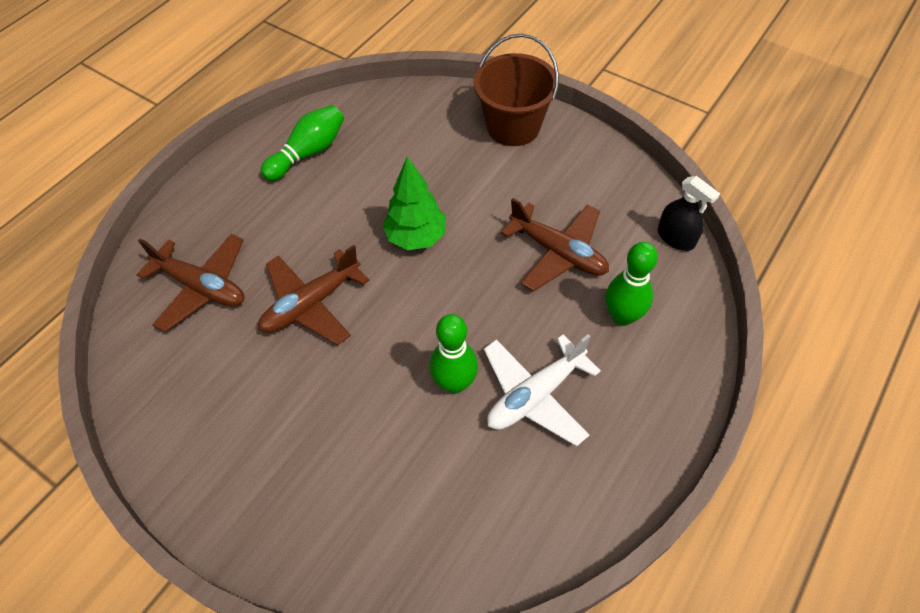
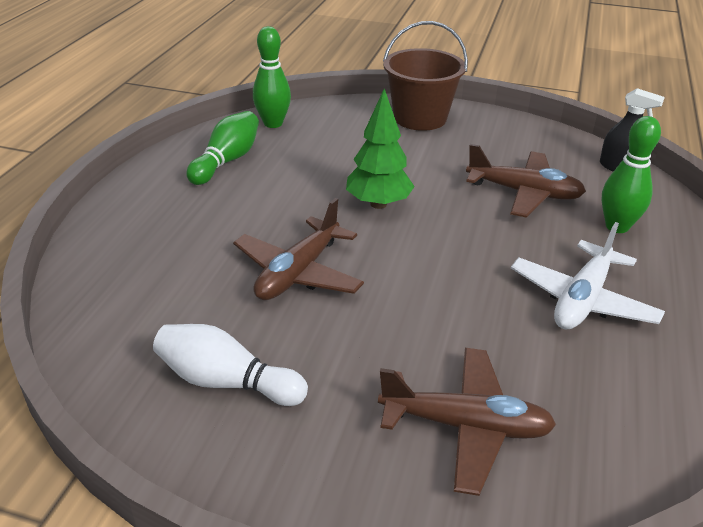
camera: 20 degrees left, 20 degrees down
(201, 287) = (160, 281): brown plane -> brown plane (465, 426)
(211, 403) = (226, 381): none -> white bowling pin
(454, 383) = (494, 306): green bowling pin -> green bowling pin (273, 123)

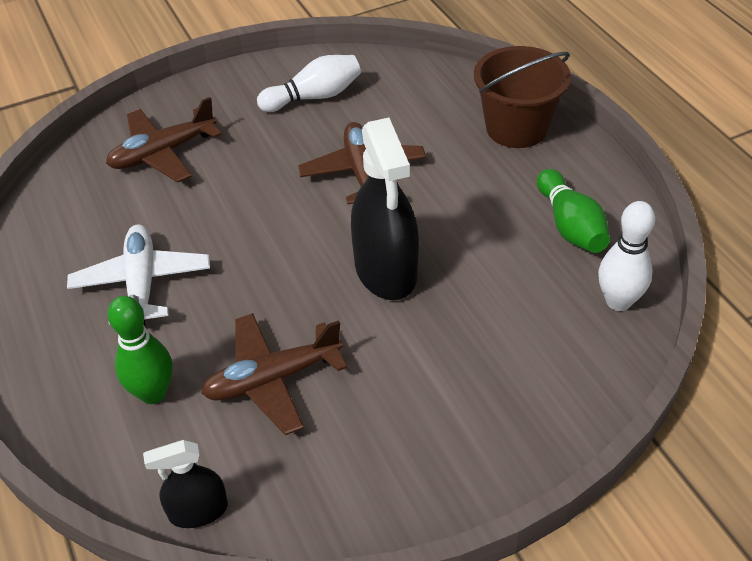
camera: 140 degrees right, 10 degrees up
(273, 123) = (618, 301): green bowling pin -> white bowling pin
(378, 204) = (385, 270): green tree -> black spray bottle
(420, 118) = (499, 435): brown bucket -> brown bucket (516, 128)

